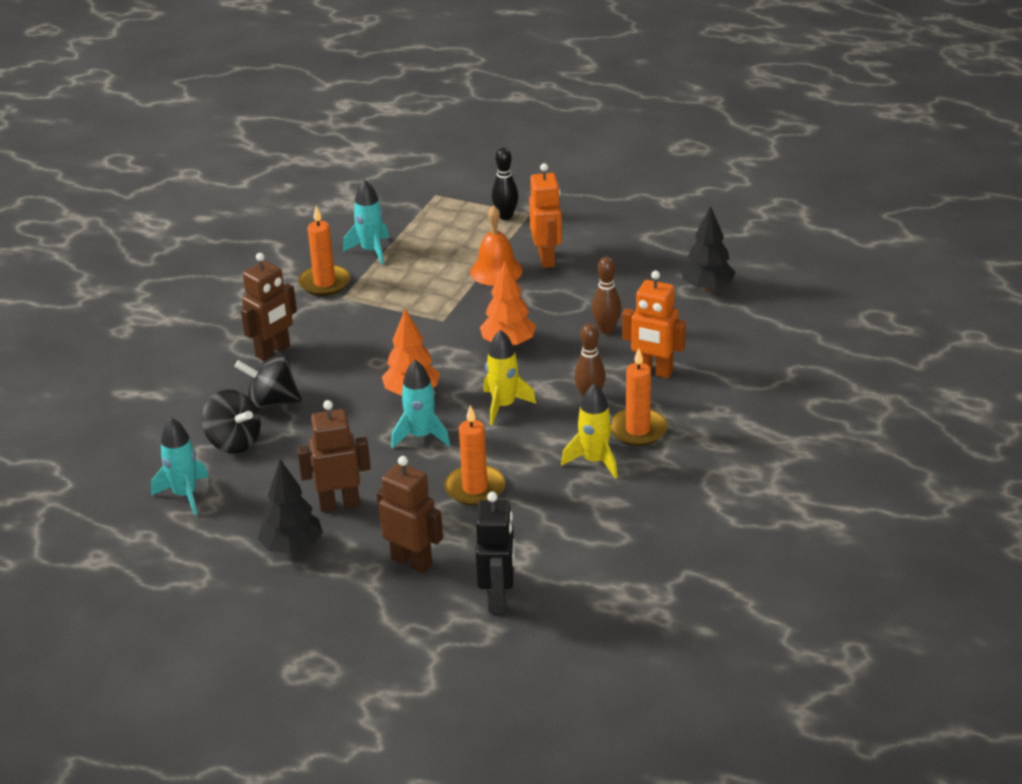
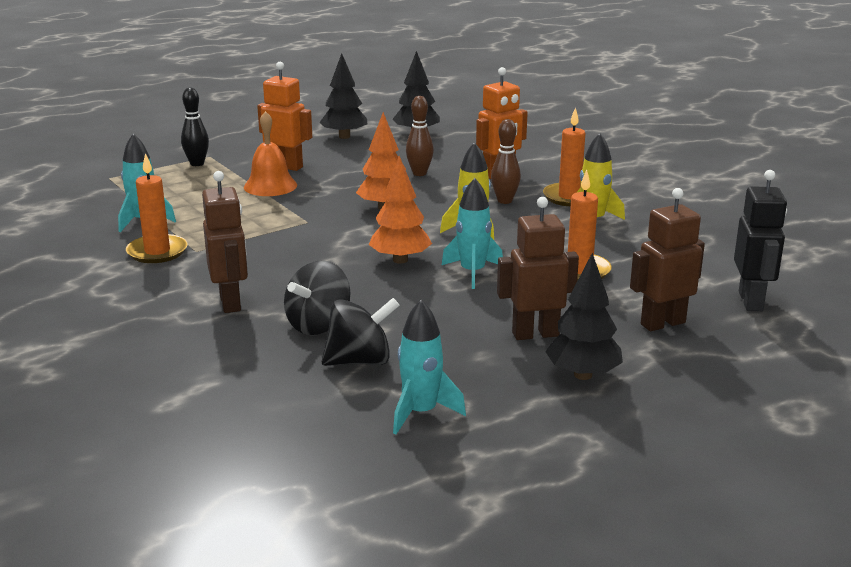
camera: 60 degrees left, 10 degrees down
(339, 504) = (535, 334): brown robot -> brown robot turned 60 degrees clockwise
(498, 599) = (751, 301): black robot -> black robot turned 60 degrees clockwise
(653, 254) = (344, 136): none -> black tree

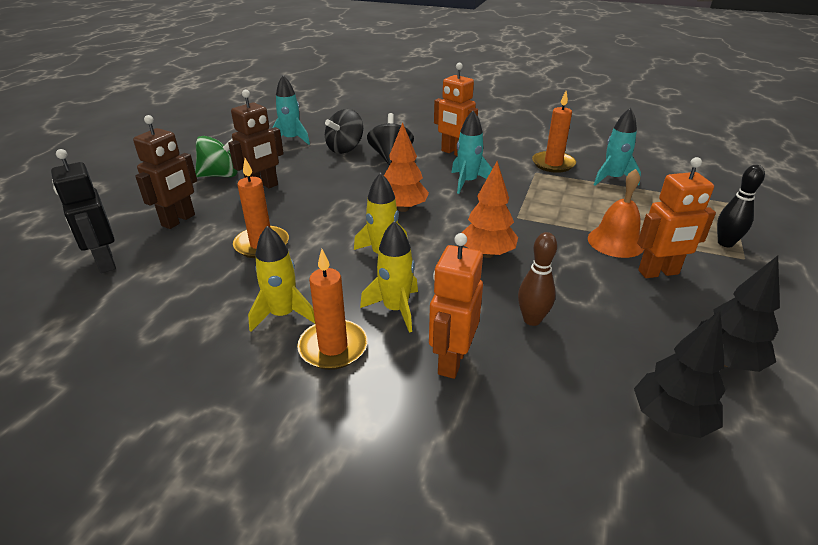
camera: 145 degrees right, 10 degrees up
(231, 302) = (454, 153): brown robot -> orange robot
(472, 272) = (341, 216): turquoise rocket -> turquoise rocket (468, 182)
(504, 201) = (396, 309): brown bowling pin -> yellow rocket
(582, 375) = (220, 175): black tree -> green spinning top

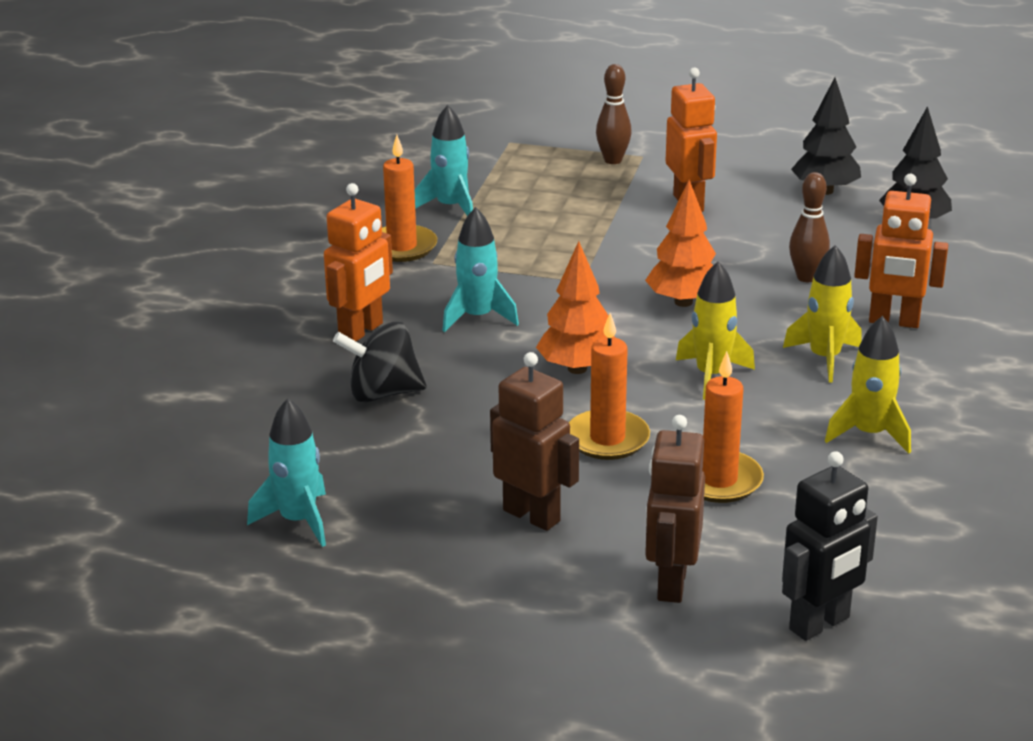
camera: 95 degrees left, 5 degrees down
(179, 220) = (671, 583): brown robot -> brown robot turned 105 degrees counterclockwise
(220, 175) = (485, 579): green spinning top -> none
(333, 347) = (909, 392): orange candle -> orange candle (607, 439)
(345, 149) = (346, 446): black spinning top -> none
(615, 242) = (628, 220): orange bell -> none
(725, 243) = (613, 160): black bowling pin -> brown bowling pin

